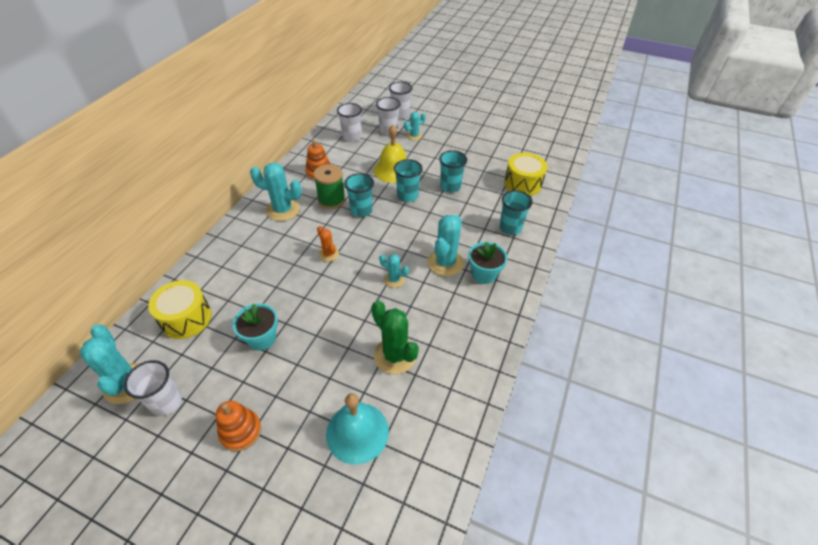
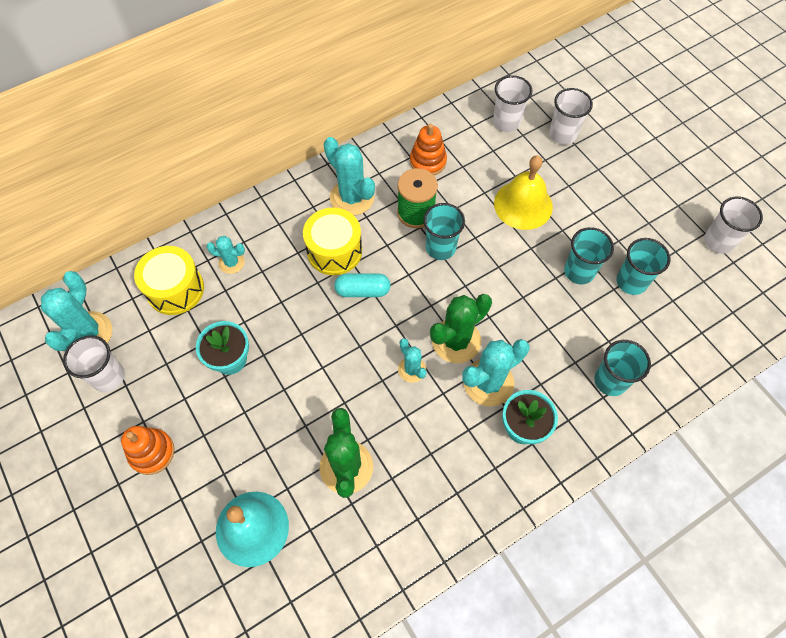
camera: 35 degrees right, 15 degrees up
(328, 254) = (362, 290): orange cactus -> turquoise capsule
(400, 114) = (599, 113): white cup -> white cup (718, 241)
(407, 196) = (512, 256): turquoise cup -> turquoise cup (631, 282)
(409, 251) = (456, 341): none -> green cactus
(414, 136) = (591, 161): turquoise cactus -> turquoise cactus (231, 262)
(522, 184) = (684, 321): yellow drum -> yellow drum (334, 251)

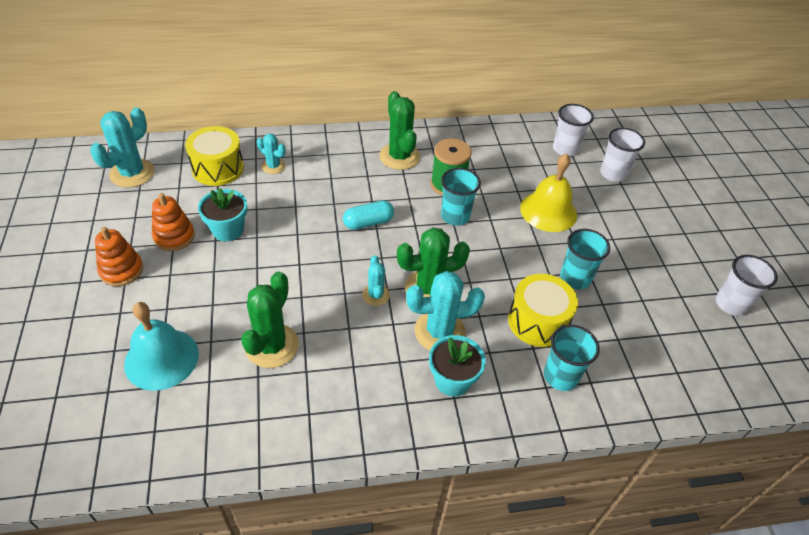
camera: 20 degrees right, 15 degrees down
(108, 377) = (126, 206): white cup -> none
(334, 251) = (362, 187): yellow drum -> yellow drum (538, 321)
(352, 197) = (399, 156): turquoise cactus -> green cactus
(362, 290) = (368, 222): turquoise capsule -> turquoise capsule turned 45 degrees counterclockwise
(428, 162) = (479, 154): orange stacking toy -> orange stacking toy (174, 236)
(631, 282) = (623, 304): turquoise cup -> none

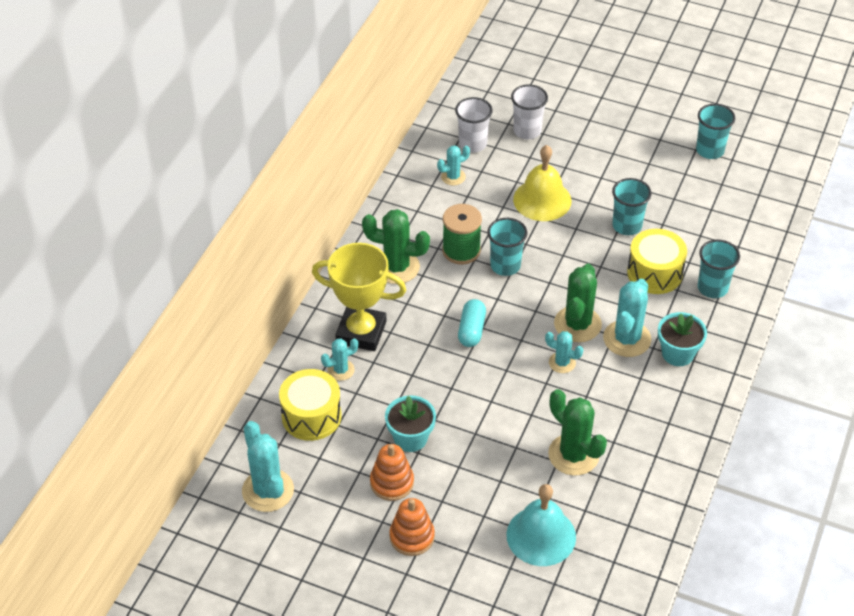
camera: 55 degrees left, 0 degrees up
(319, 163) = (361, 332): none -> yellow trophy
(520, 152) = (453, 177): none -> turquoise cactus
(731, 304) = (710, 150): white cup -> turquoise cup

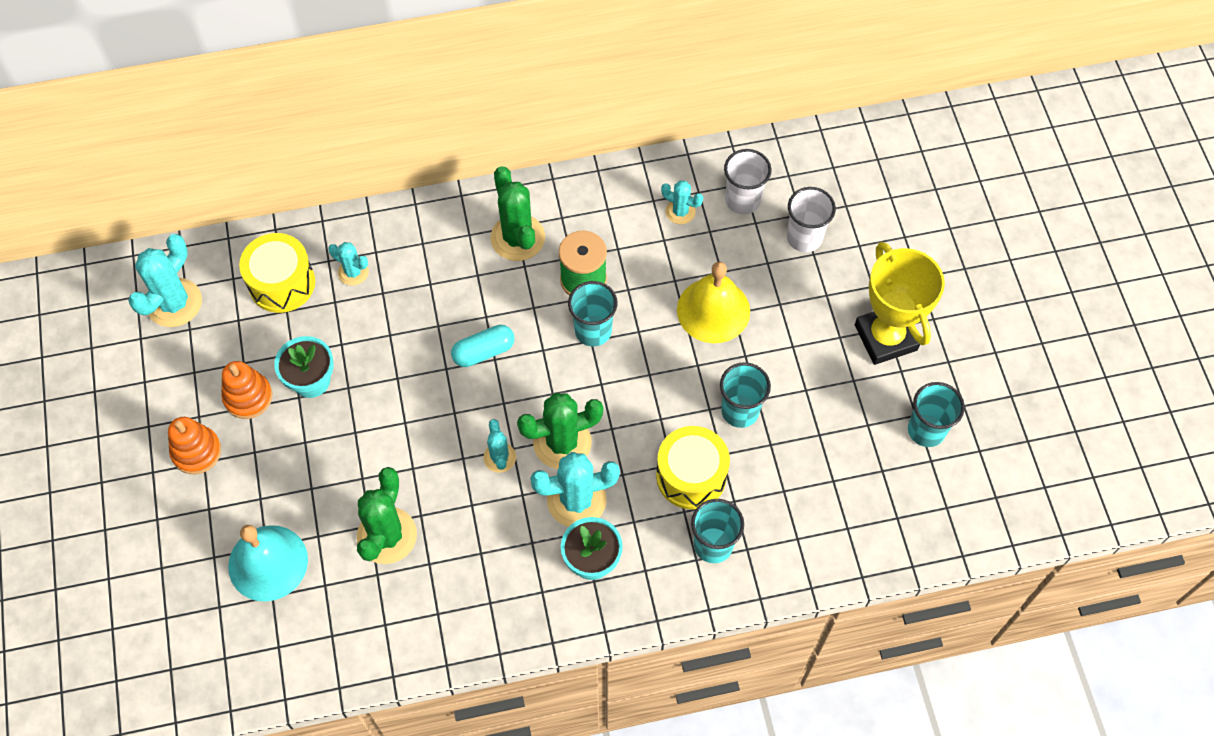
camera: 55 degrees right, 15 degrees up
(361, 332) = (412, 260): yellow trophy -> yellow trophy (885, 337)

